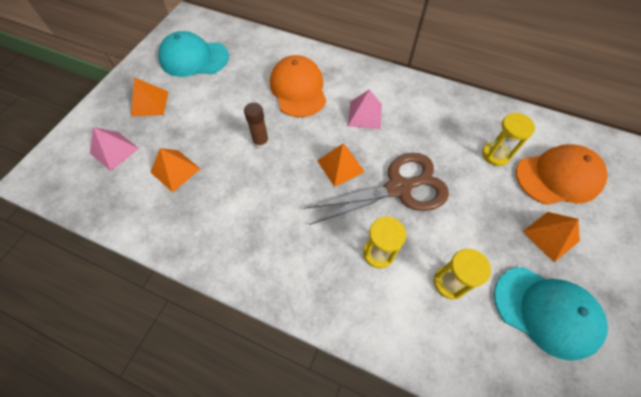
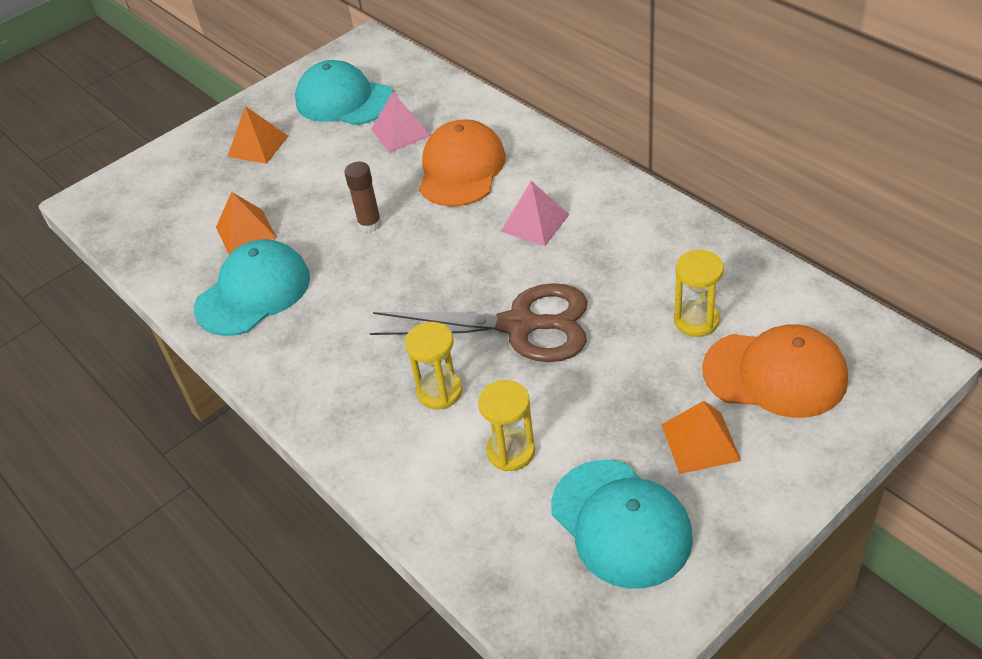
camera: 30 degrees right, 15 degrees down
(114, 150) = (187, 192): pink pyramid -> pink pyramid (400, 132)
(206, 216) = (253, 292): none -> turquoise cap
(340, 166) = (457, 278): orange pyramid -> none

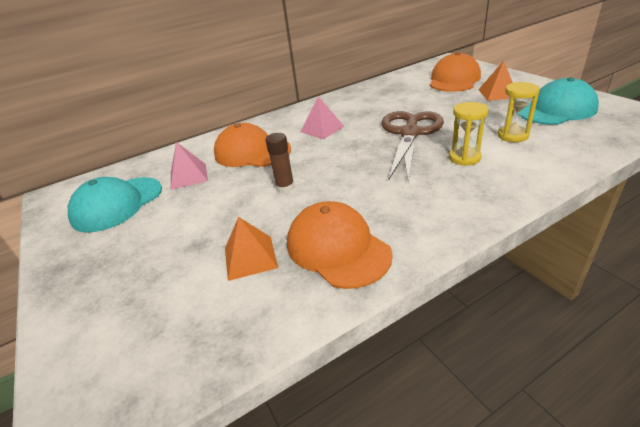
camera: 80 degrees left, 10 degrees down
(253, 292) = (337, 248): turquoise cap -> orange cap
(258, 146) = (126, 255): orange pyramid -> none
(696, 320) = (416, 92): yellow hourglass -> none

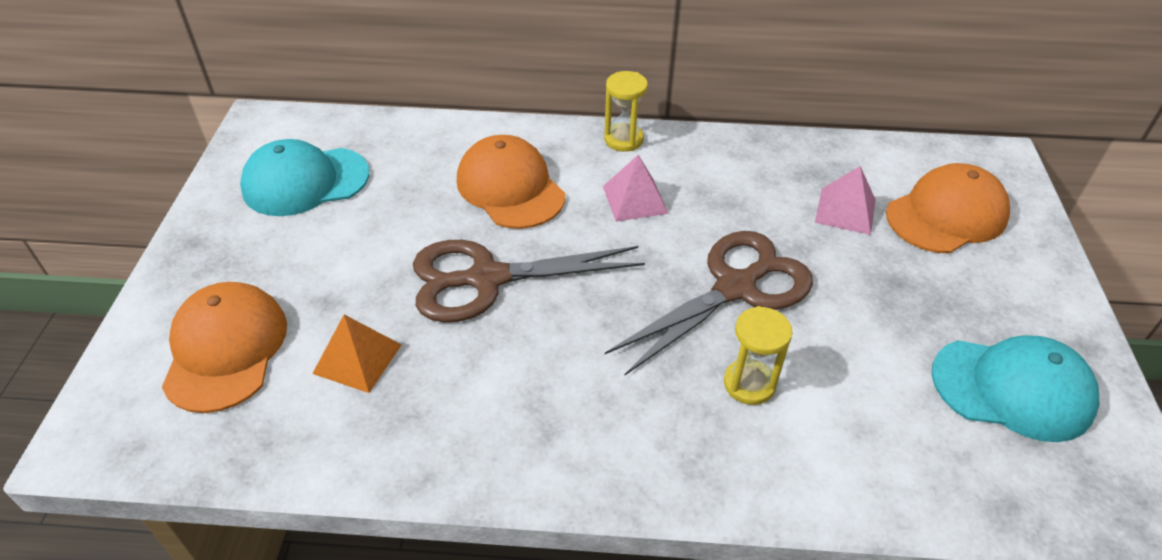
camera: 30 degrees right, 10 degrees up
(188, 176) = (407, 184): pink pyramid -> pink pyramid (845, 211)
(285, 187) = (487, 279): brown glue stick -> brown scissors
(337, 248) = (447, 412): orange cap -> orange cap (226, 349)
(498, 93) = (972, 292): orange pyramid -> none
(512, 136) = (869, 392): yellow hourglass -> yellow hourglass (623, 139)

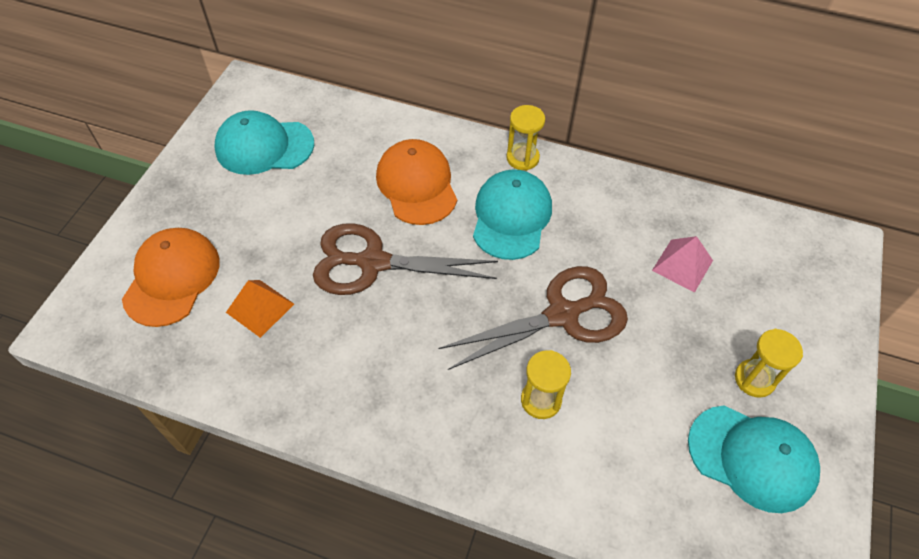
camera: 15 degrees right, 10 degrees up
(634, 199) = (511, 217): pink pyramid -> turquoise cap
(946, 215) = (769, 288): orange cap -> none
(975, 307) = (754, 379): none -> yellow hourglass

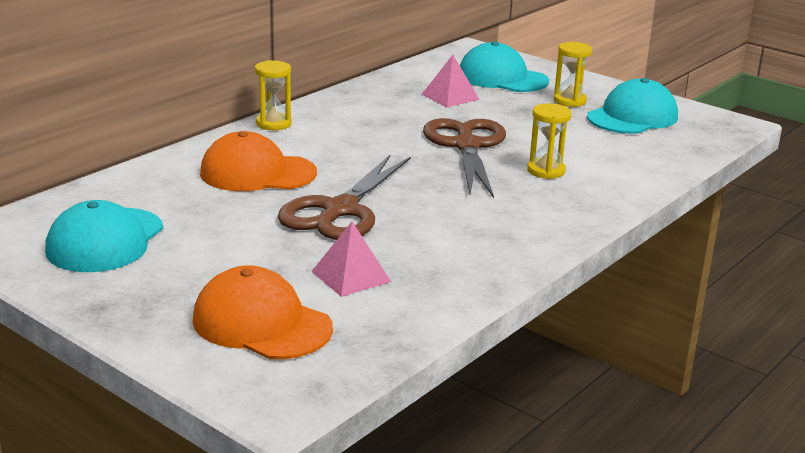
camera: 70 degrees left, 30 degrees down
(260, 308) = (351, 276): orange pyramid -> pink pyramid
(511, 217) = (341, 142): turquoise cap -> turquoise cap (502, 78)

